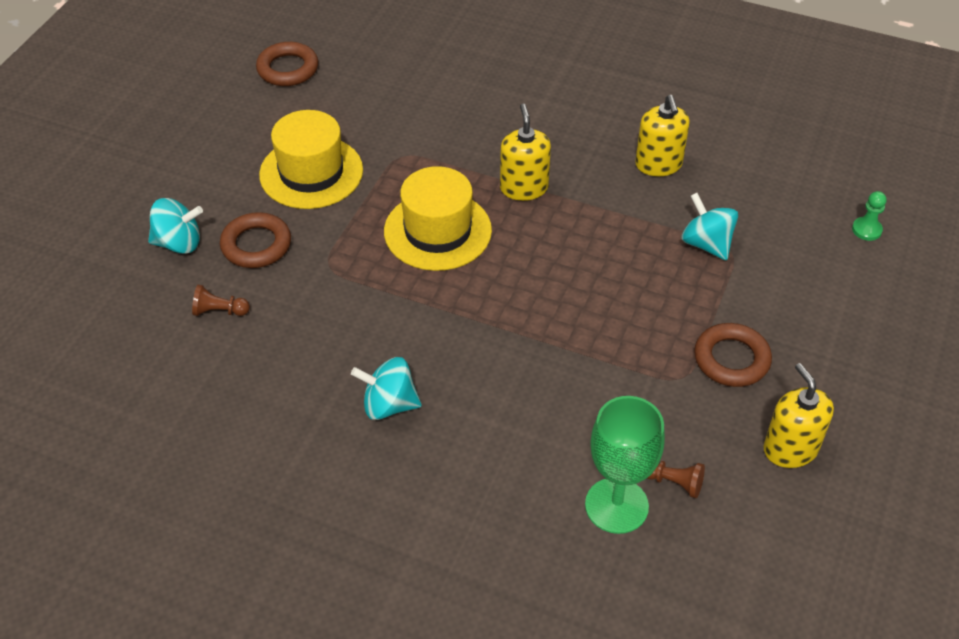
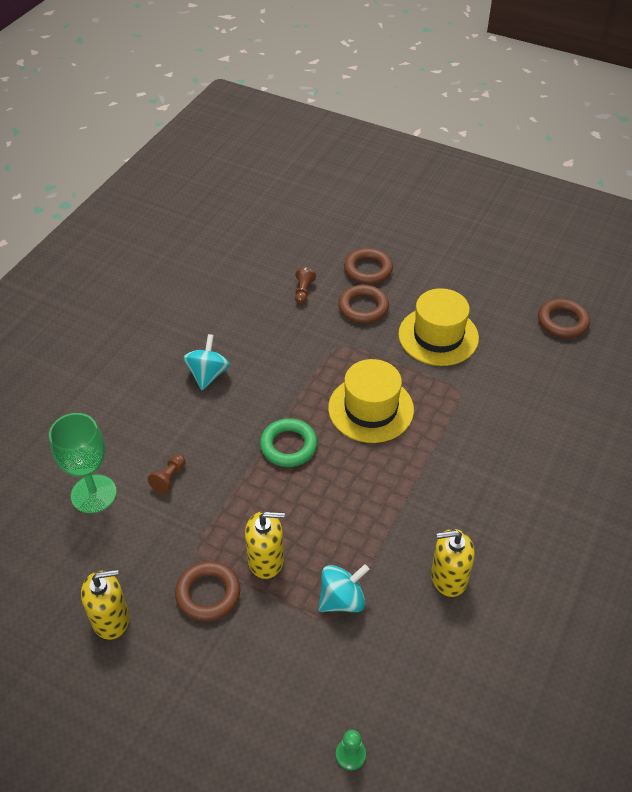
camera: 95 degrees right, 0 degrees up
(179, 243) = (368, 270): turquoise spinning top -> brown ring
(506, 305) = (288, 446): none -> green ring
(524, 188) = (418, 469): yellow soap dispenser -> yellow soap dispenser (266, 560)
(674, 482) = (102, 532): brown pawn -> brown pawn (169, 478)

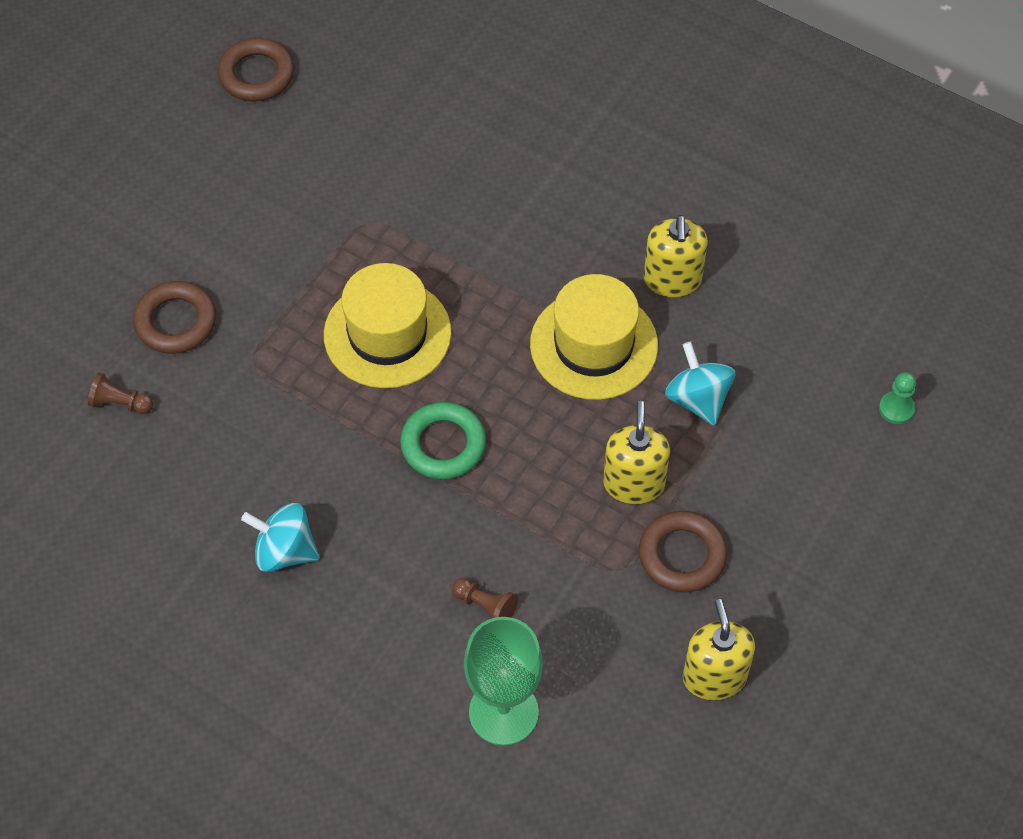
camera: 85 degrees left, 10 degrees up
(368, 270) = (89, 306): brown ring -> none
(438, 336) = (257, 230): yellow hat -> yellow hat (594, 345)

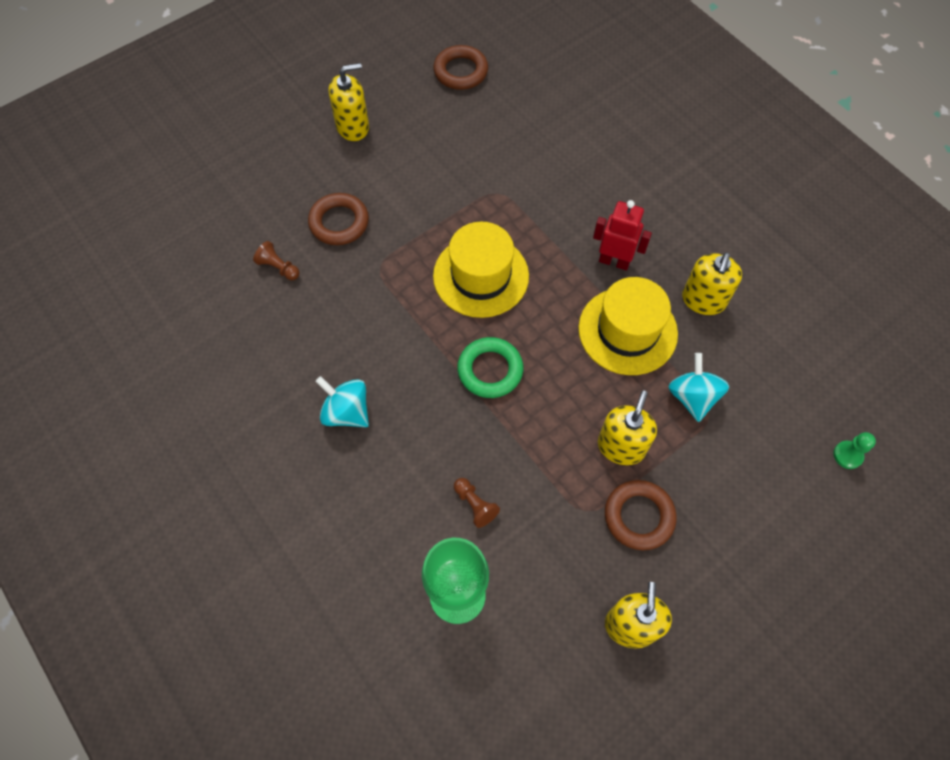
camera: 20 degrees right, 5 degrees up
(141, 191) = (353, 127): none -> yellow soap dispenser
(547, 265) = (614, 261): none -> red robot

